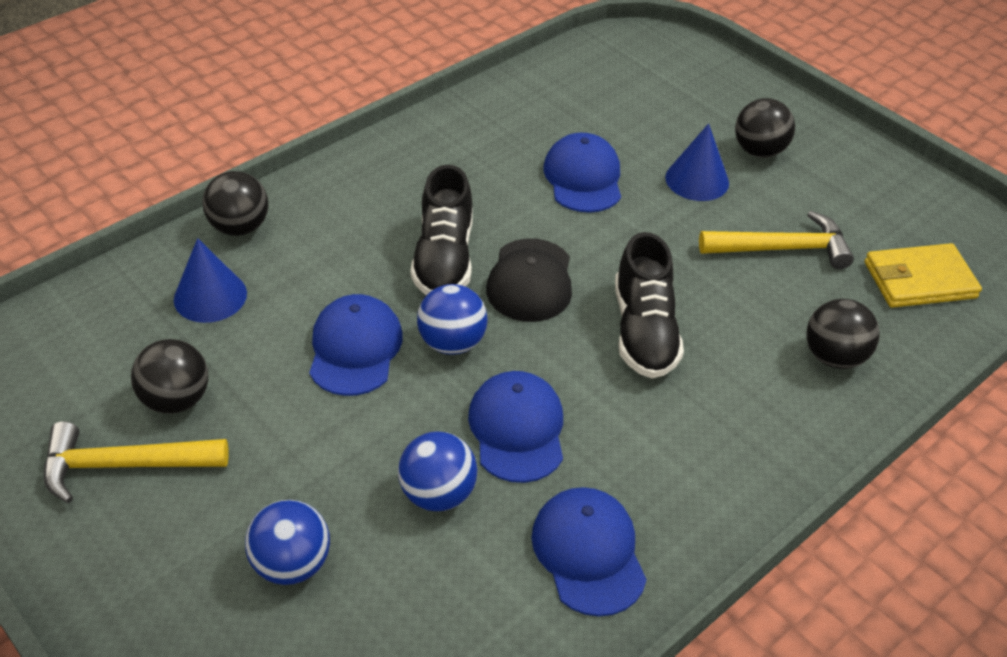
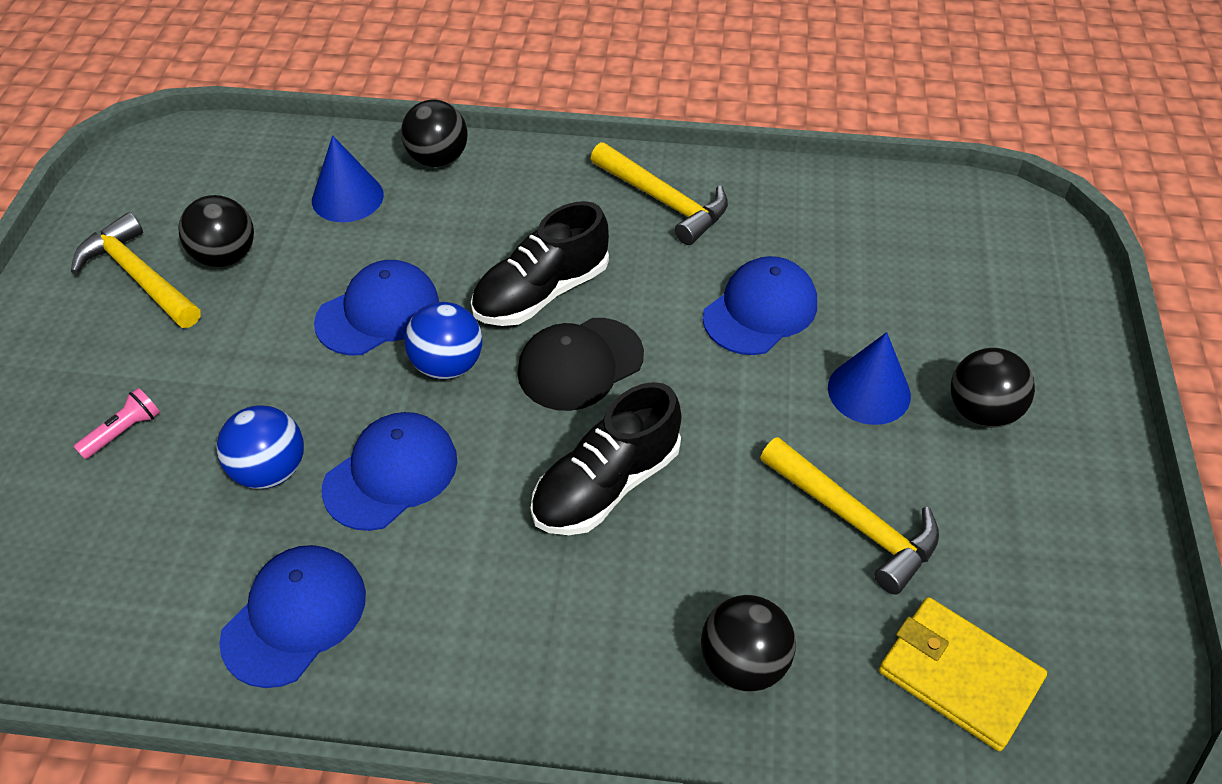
camera: 50 degrees right, 5 degrees up
(292, 564) = (124, 431): blue ball -> pink flashlight
(436, 154) = (663, 201): none -> yellow hammer

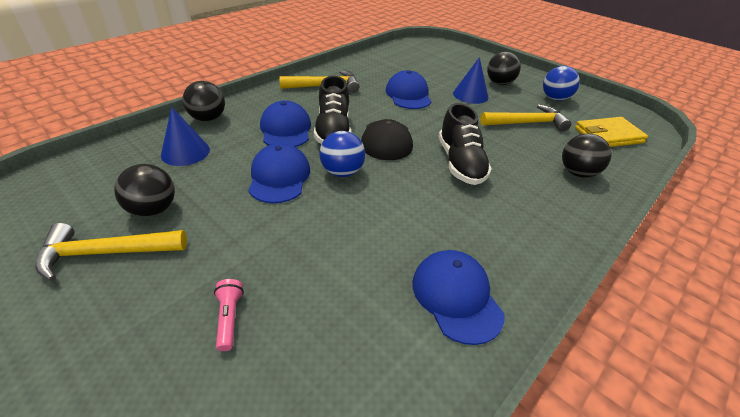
camera: 55 degrees left, 10 degrees down
(270, 470) = (340, 262): blue ball -> blue ball (555, 98)
(391, 474) = (391, 219): blue cap -> blue cap (286, 129)

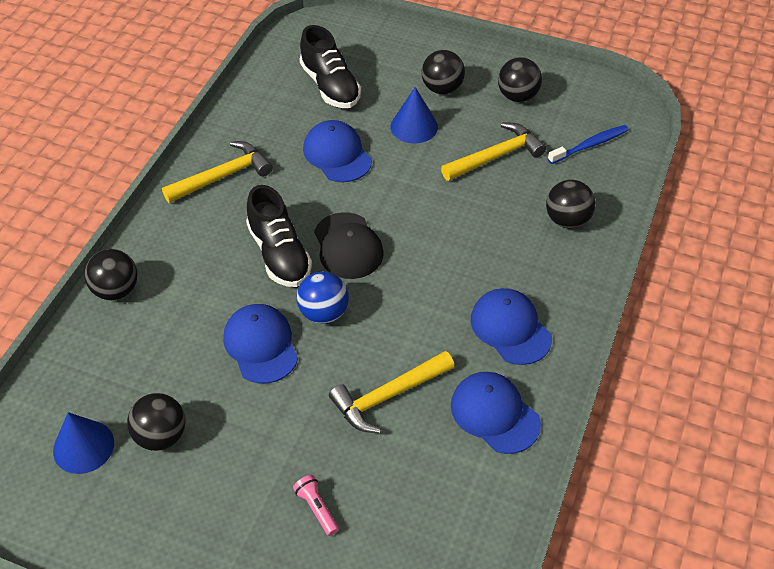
camera: 20 degrees left, 10 degrees up
(106, 253) = (157, 497): yellow hammer -> yellow hammer (388, 396)
(185, 152) = (131, 351): blue cone -> blue cone (83, 446)
(286, 129) = (222, 272): blue cap -> blue cap (510, 328)
(460, 163) = (443, 252): black shoe -> black shoe (330, 86)
(555, 98) = (517, 96): blue ball -> black ball
(608, 135) = (590, 145): yellow wallet -> blue toothbrush

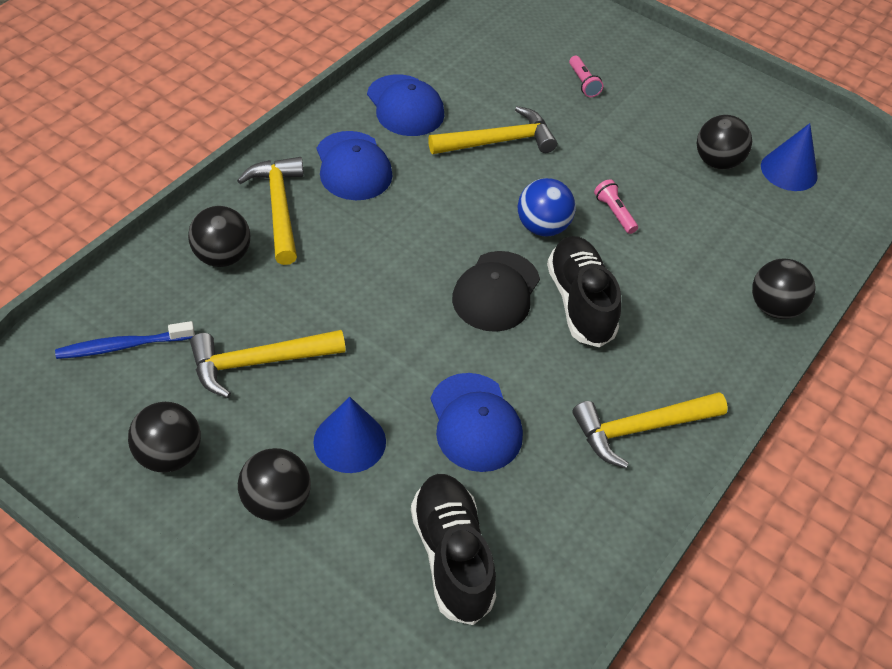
camera: 170 degrees left, 0 degrees up
(261, 345) = (614, 213): blue cap -> pink flashlight
(348, 246) = (496, 291): black cap -> black cap turned 150 degrees counterclockwise
(550, 271) = (278, 208): none -> yellow hammer

